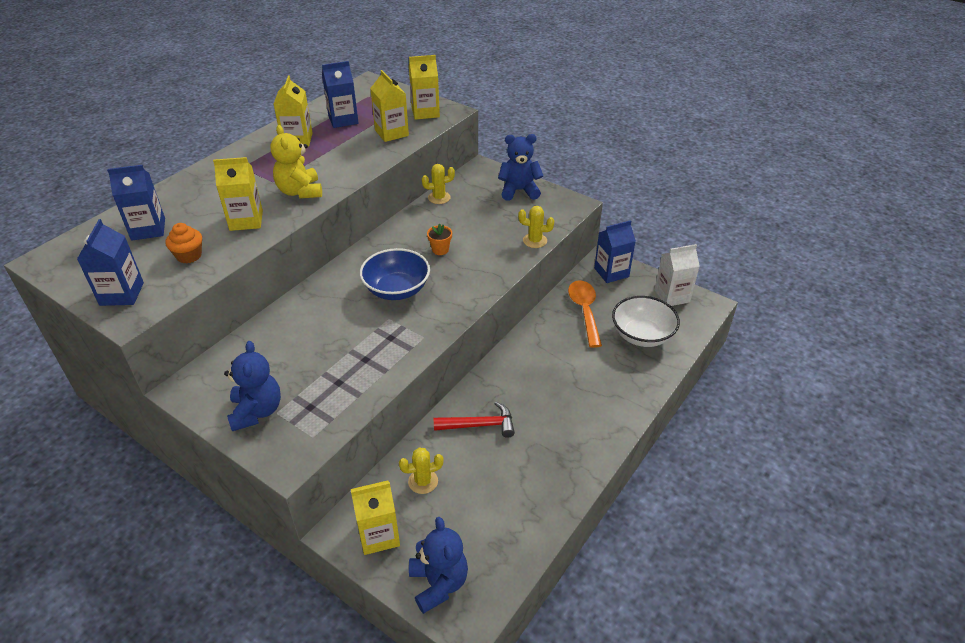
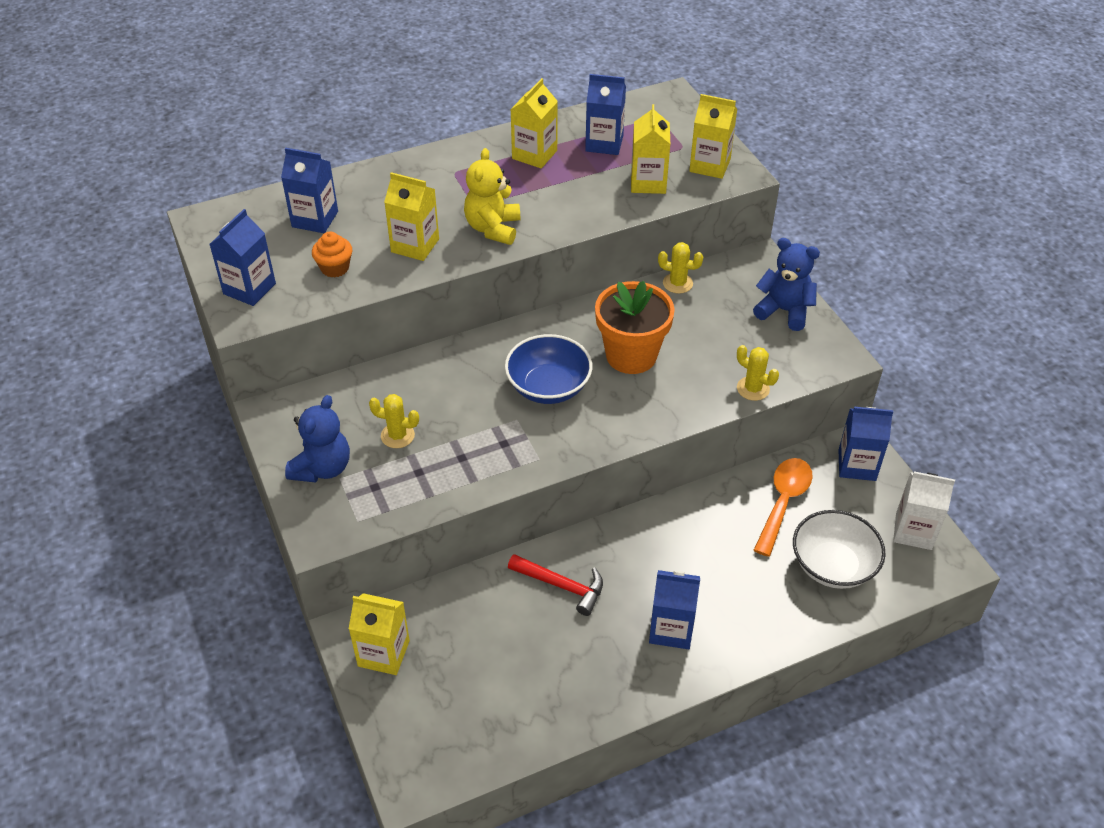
camera: 30 degrees right, 5 degrees up
(423, 481) = (462, 619): yellow cactus -> yellow cactus (397, 435)
(438, 583) = (409, 733): blue teddy bear -> none
(440, 250) = (631, 355): orange flower pot -> orange flower pot, size x2.35
(573, 419) = (671, 629): none -> blue carton

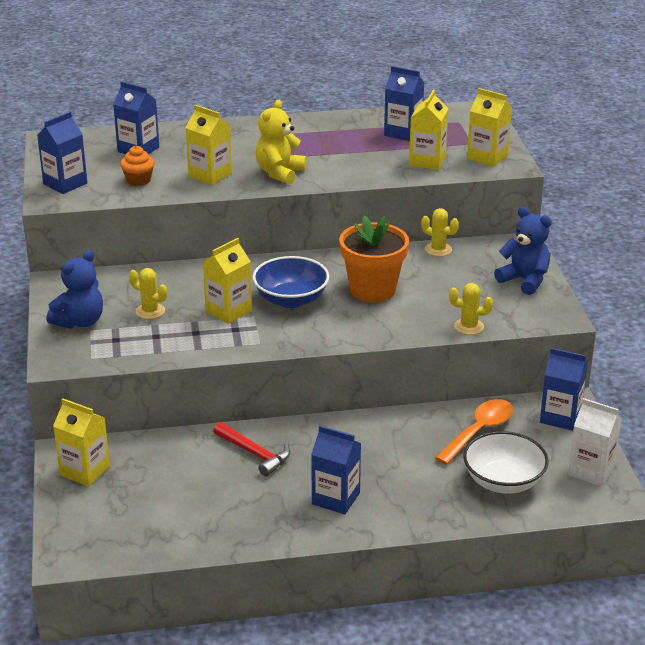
camera: 15 degrees right, 15 degrees down
(534, 155) = (339, 132): yellow carton -> yellow carton (228, 311)
(753, 389) = (469, 327): yellow cactus -> yellow cactus turned 45 degrees counterclockwise

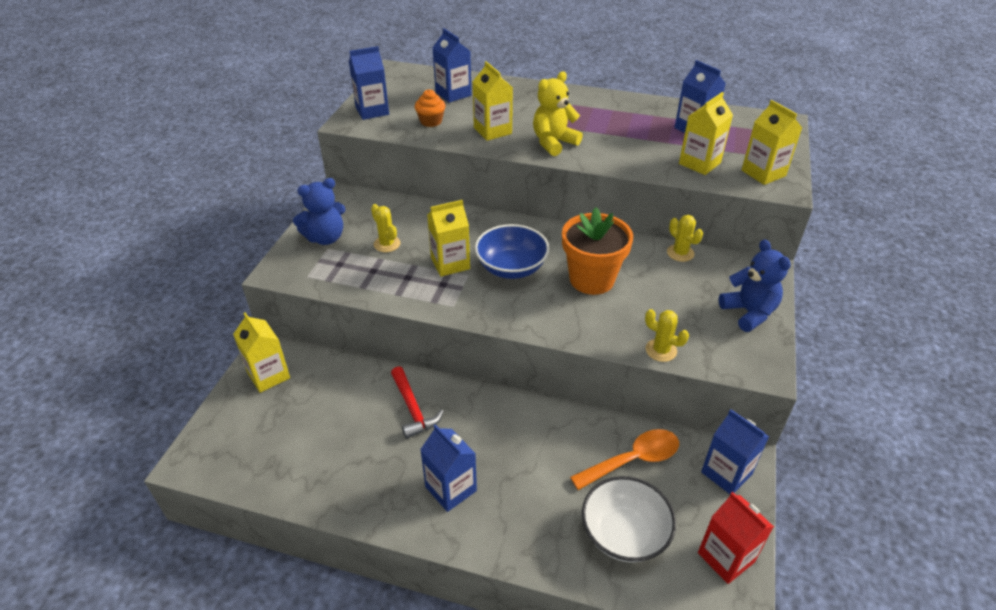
camera: 25 degrees right, 10 degrees up
(591, 471) = (726, 557): white carton -> red carton

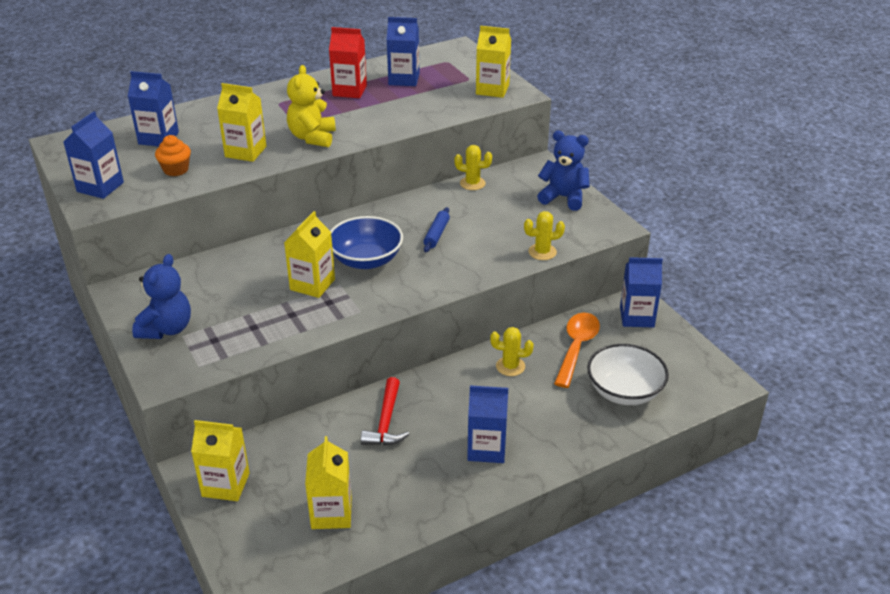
camera: 45 degrees left, 5 degrees down
(387, 244) = (234, 301): yellow cactus -> yellow cactus (510, 366)
(413, 408) = (386, 421): red hammer -> red hammer turned 75 degrees clockwise
(591, 279) = (436, 234): orange flower pot -> blue rolling pin
(699, 163) = (442, 102): yellow carton -> yellow carton (331, 513)
(726, 557) = (690, 362): red carton -> red carton (349, 91)

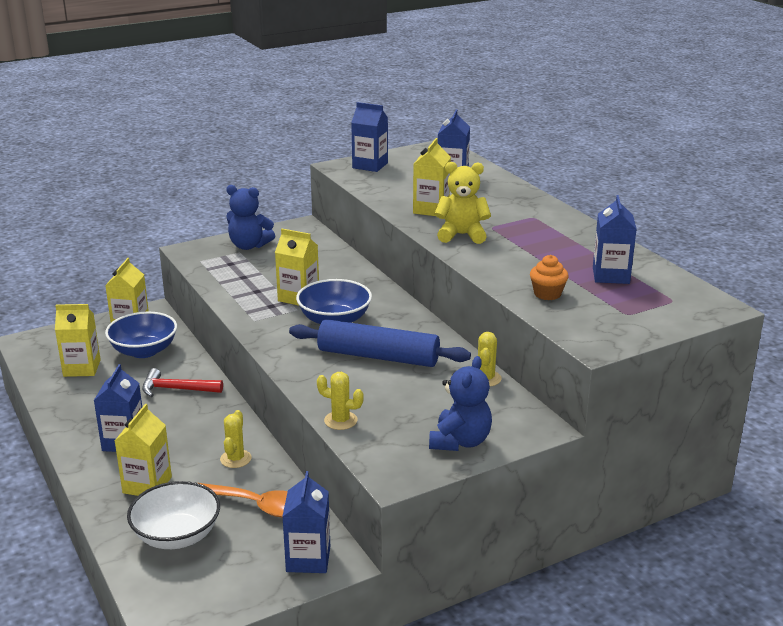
camera: 90 degrees right, 10 degrees down
(176, 170) = (397, 187): orange cupcake -> orange cupcake (547, 294)
(297, 461) = (144, 351): none -> blue bowl
(349, 91) = (571, 248): red carton -> none
(436, 234) = (378, 356): blue rolling pin -> blue rolling pin, size x2.19
(492, 89) = (602, 328): yellow carton -> yellow carton (147, 485)
(542, 252) = (340, 420): yellow cactus -> yellow cactus turned 60 degrees counterclockwise

